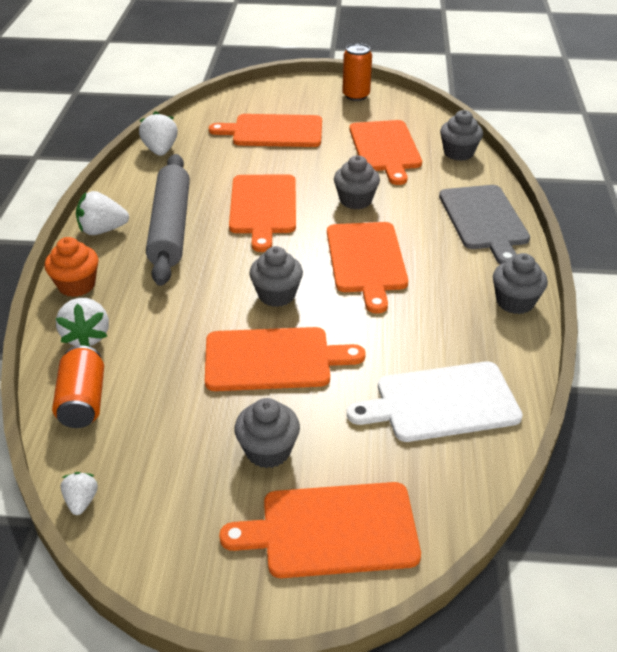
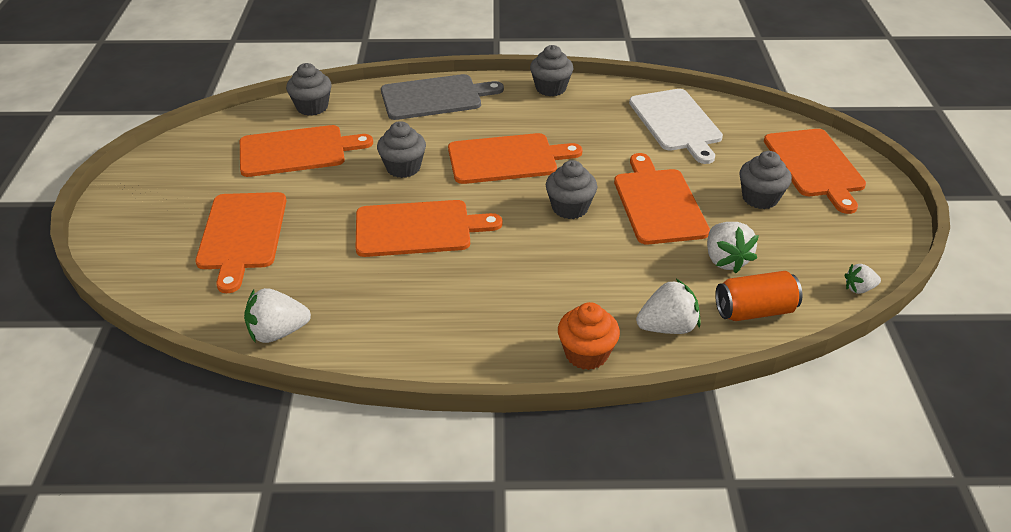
camera: 95 degrees left, 0 degrees up
(102, 230) = (475, 354): white strawberry -> white strawberry (725, 260)
(171, 227) = (463, 295): grey rolling pin -> none
(356, 95) = (159, 174): orange can -> none

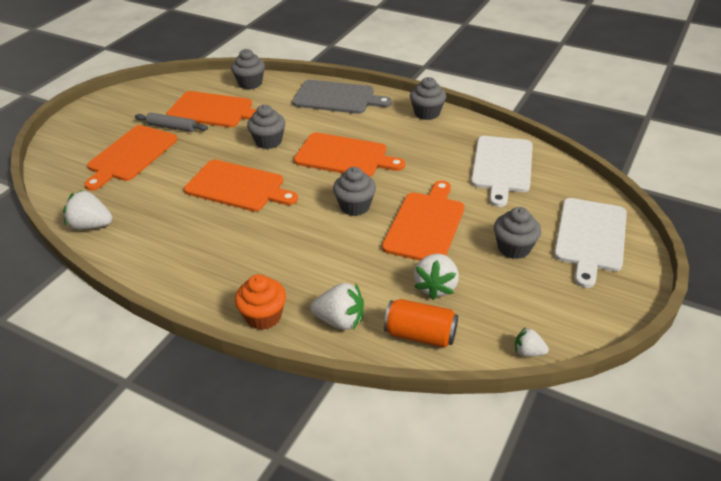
camera: 30 degrees right, 0 degrees up
(263, 185) = (172, 127): none -> grey rolling pin
(815, 166) = (590, 237): orange cutting board -> white cutting board

